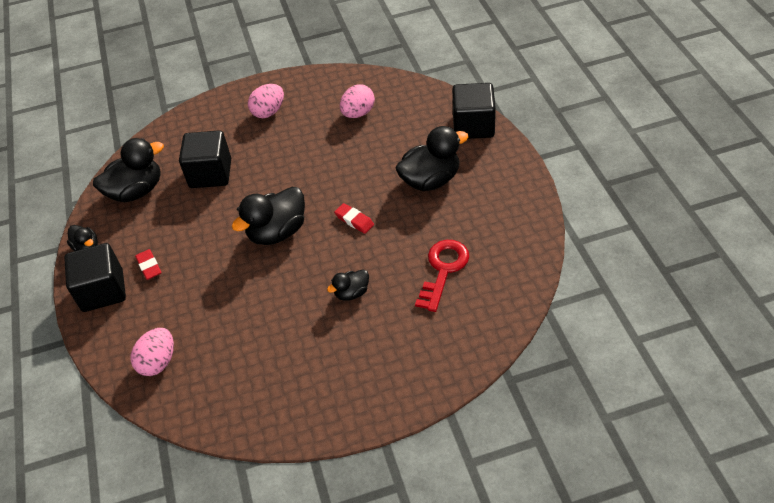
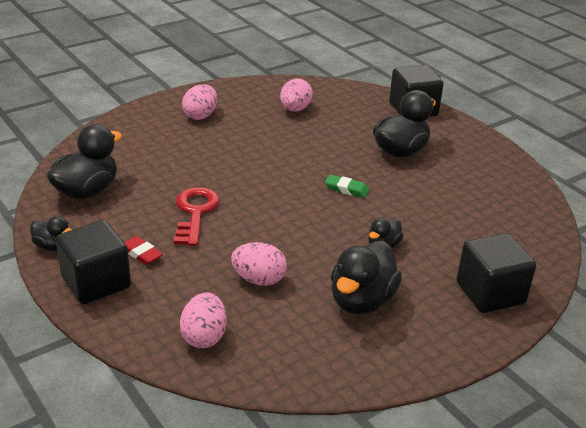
camera: 25 degrees left, 15 degrees down
(210, 173) = (166, 168): black cube -> black cube (490, 293)
(228, 311) = (259, 279): none -> pink egg
(277, 232) = (271, 207): black duck -> black duck (362, 301)
(354, 220) = (346, 189): red eraser -> green eraser
(443, 270) = (461, 216): red key -> red key (195, 212)

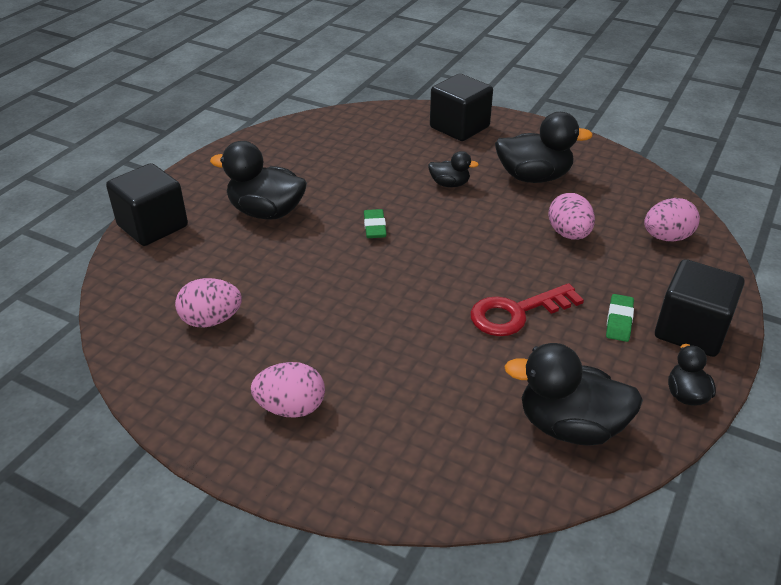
camera: 115 degrees left, 5 degrees up
(141, 253) = (619, 321): red eraser -> green eraser

